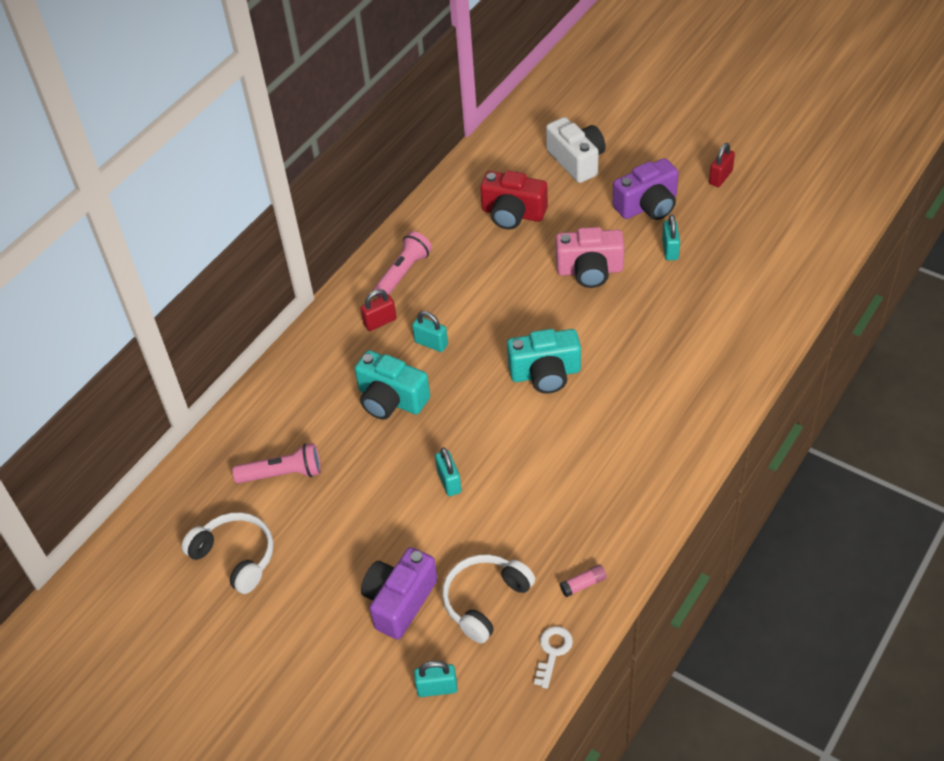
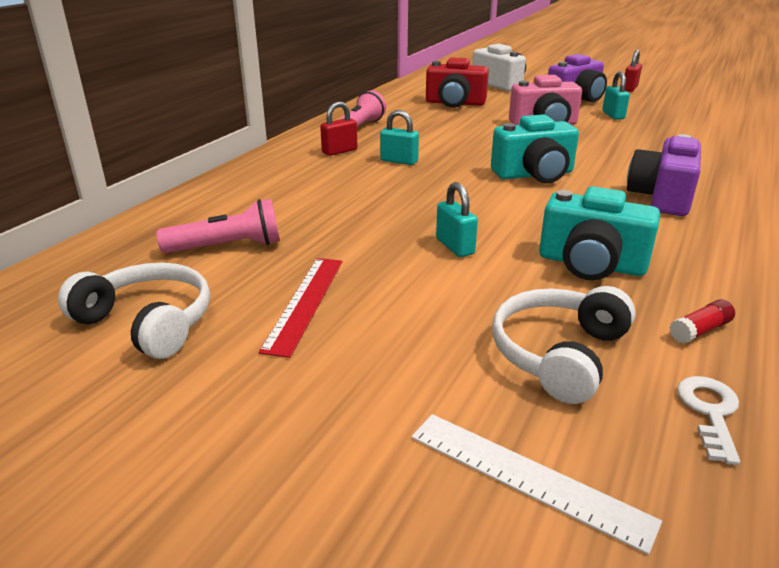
camera: 10 degrees left, 20 degrees down
(335, 542) = (305, 303): none -> red ruler
(391, 400) = (362, 193): turquoise camera -> turquoise camera (591, 264)
(399, 601) = (420, 360): purple camera -> purple camera (661, 197)
(437, 688) = (527, 477): turquoise padlock -> white ruler
(583, 584) = (700, 330): pink glue stick -> red glue stick

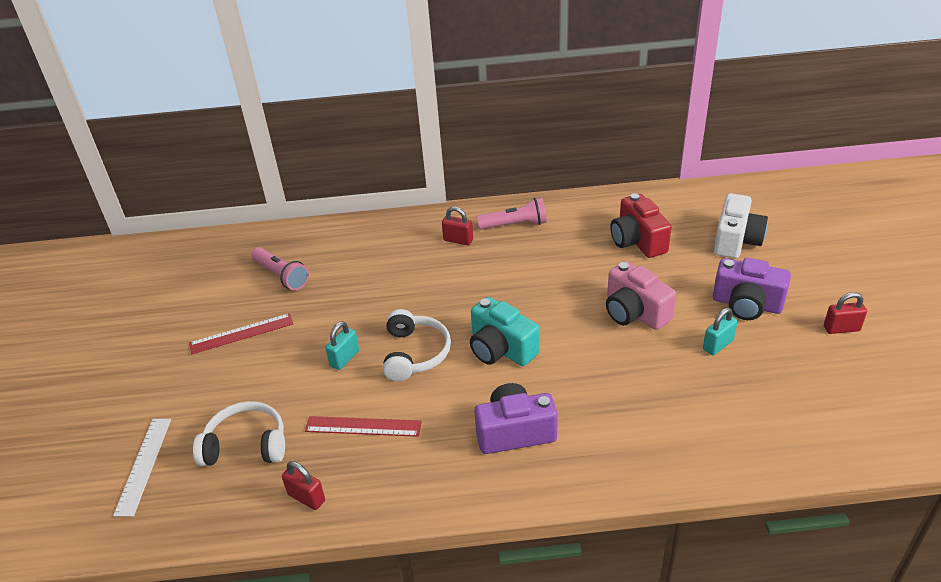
camera: 60 degrees right, 10 degrees up
(148, 322) = (194, 296): white headphones -> white headphones (415, 353)
(399, 161) = (465, 274): turquoise padlock -> none
(591, 264) = (363, 426): turquoise camera -> red ruler
(700, 330) = (306, 497): red glue stick -> red padlock
(709, 412) = (223, 517): white key -> none

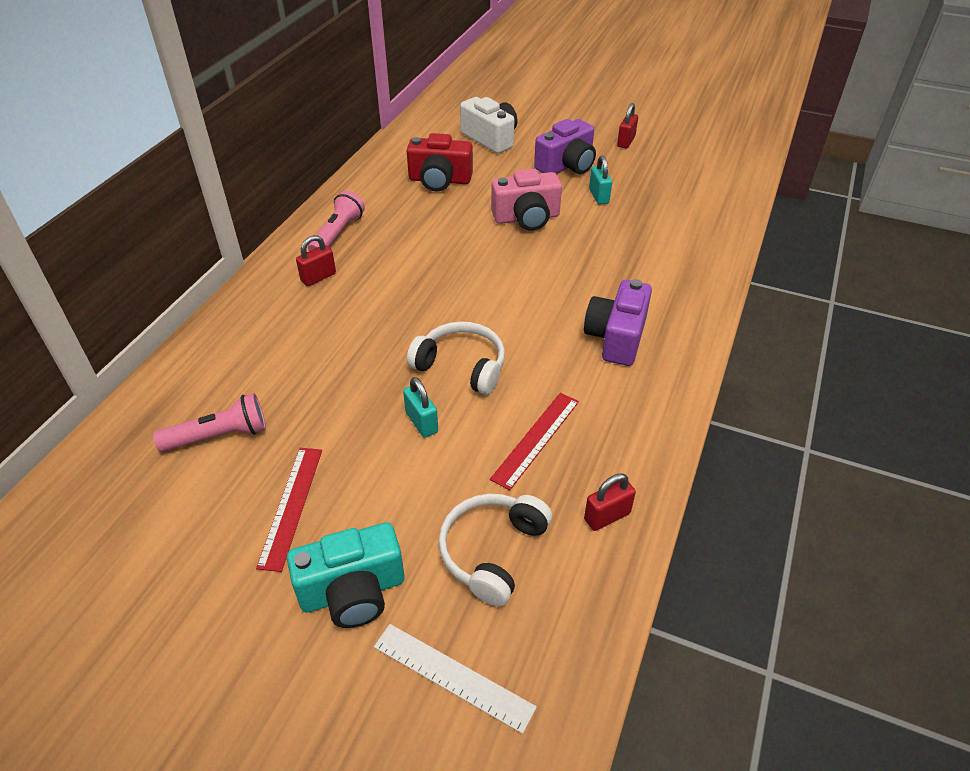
camera: 65 degrees left, 5 degrees up
(501, 349) = (505, 307): turquoise camera -> turquoise camera (353, 591)

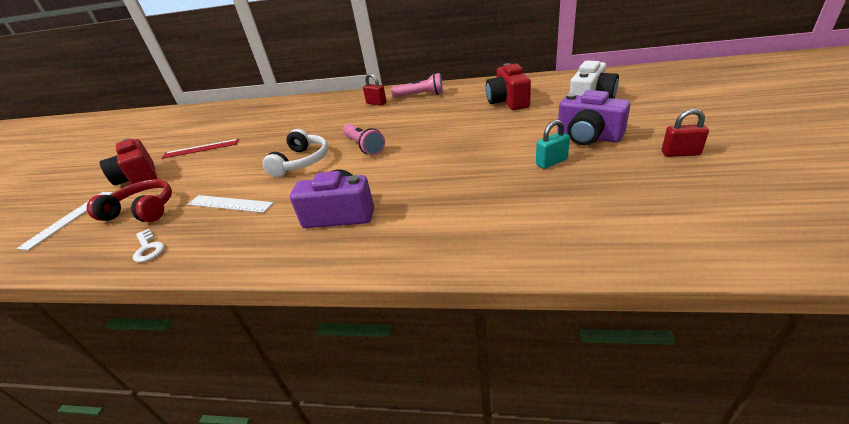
camera: 80 degrees right, 10 degrees down
(219, 436) = (251, 121): pink flashlight -> pink flashlight (364, 146)
(353, 591) = (139, 178): turquoise camera -> red camera
(421, 422) = (252, 163): turquoise padlock -> none
(492, 551) = (142, 210): white headphones -> red headphones
(526, 218) = (485, 141): pink camera -> none
(536, 439) = (229, 204): red ruler -> white ruler
(607, 516) = (148, 248): red padlock -> white key

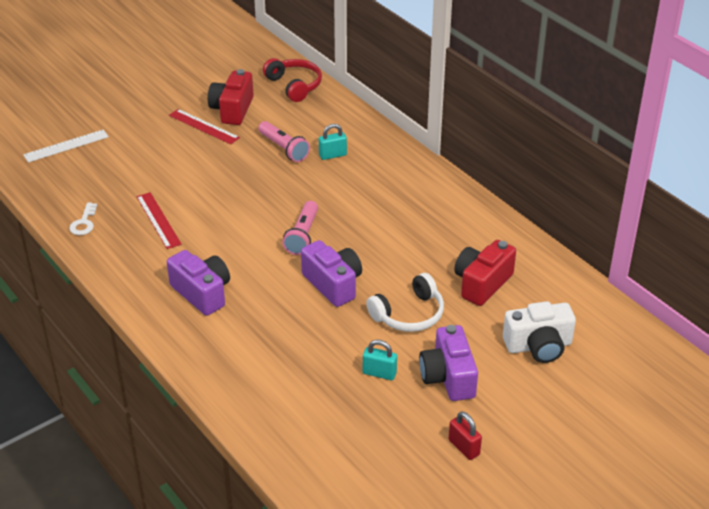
camera: 40 degrees right, 5 degrees up
(139, 178) = (136, 132): red camera -> red camera (232, 110)
(142, 210) = (109, 178): red headphones -> red headphones (294, 85)
(229, 204) = (158, 220): white ruler -> red ruler
(301, 161) = (244, 214): white headphones -> white headphones (409, 314)
(319, 114) = (332, 155): none -> turquoise padlock
(376, 103) = (392, 182): red padlock -> none
(420, 95) = (440, 204): pink flashlight -> pink flashlight (284, 149)
(429, 150) = (333, 284): none -> purple camera

